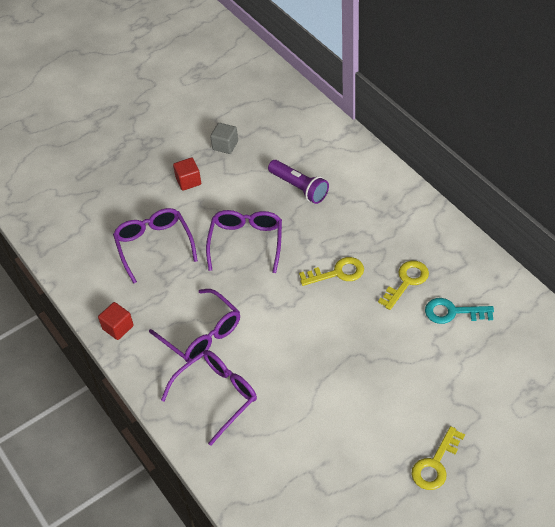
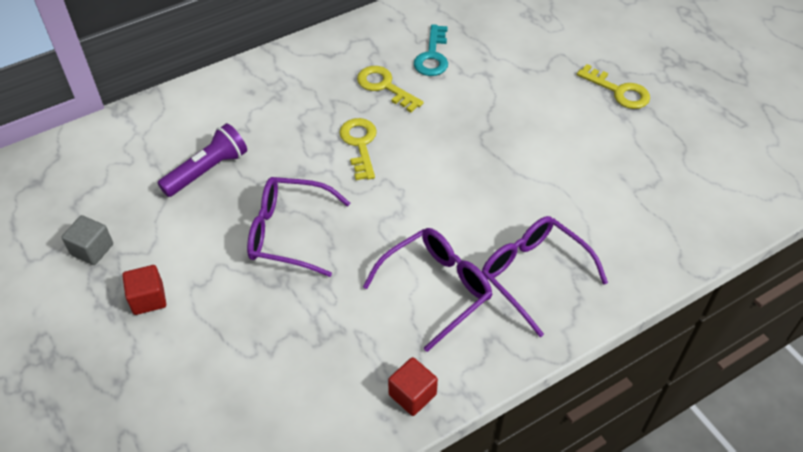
camera: 90 degrees left, 0 degrees up
(154, 245) = (265, 346): purple glasses -> none

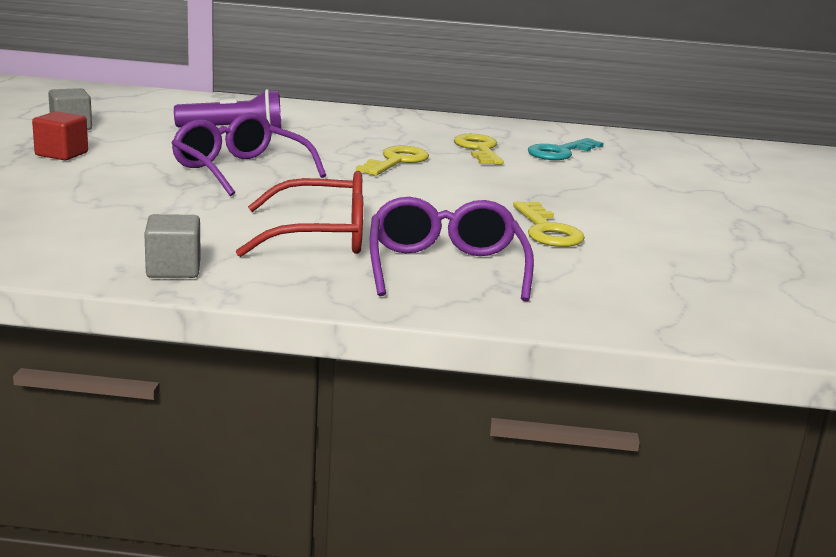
camera: 35 degrees right, 30 degrees down
(412, 394) = (173, 269): red cube -> grey cube
(437, 288) = (322, 236): purple glasses -> red glasses
(618, 91) = (760, 224): yellow key -> yellow key (547, 230)

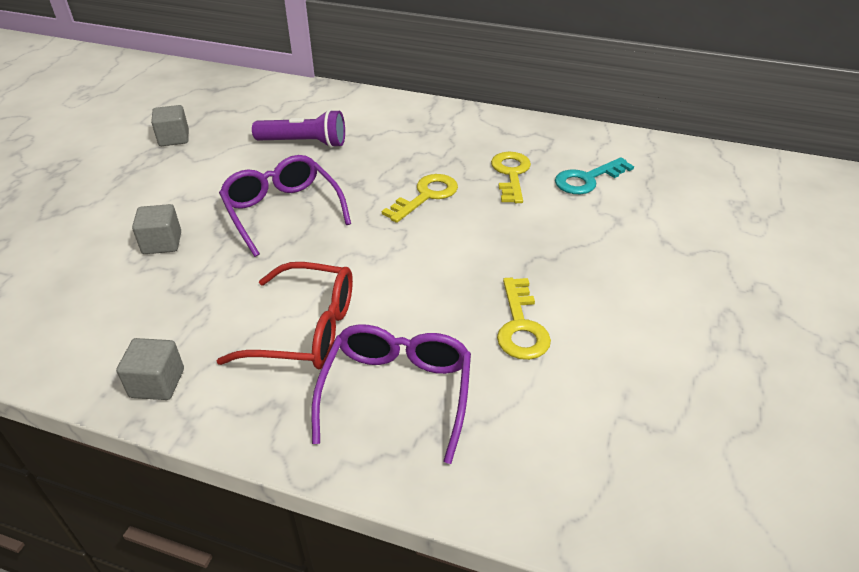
camera: 15 degrees right, 20 degrees up
(61, 154) = (148, 183): red cube -> none
(110, 189) = (162, 243): none -> grey cube

